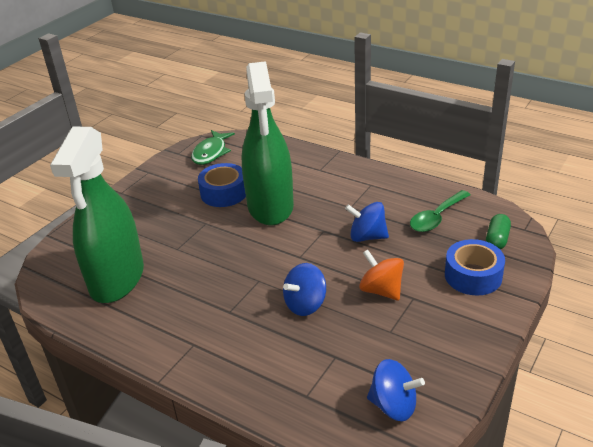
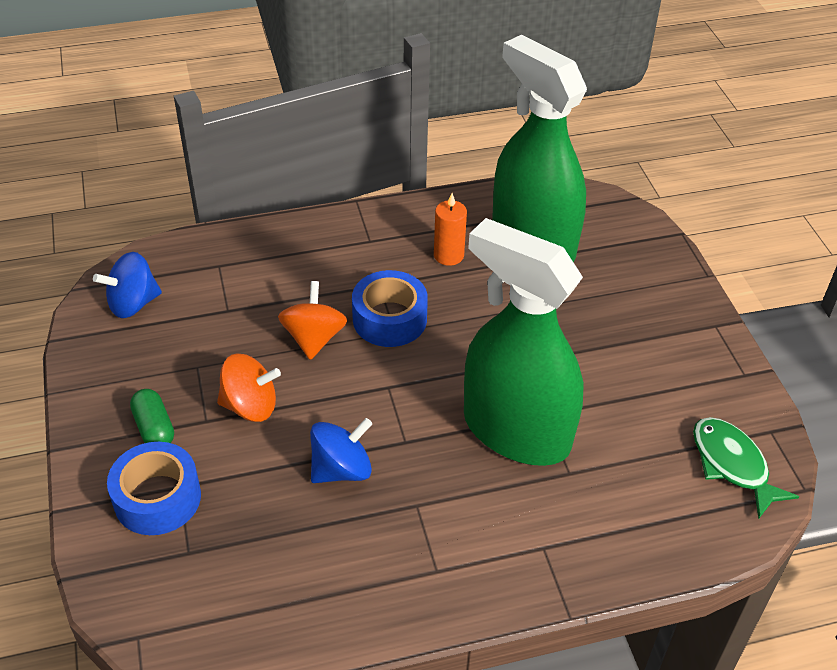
camera: 130 degrees right, 10 degrees up
(168, 302) = (448, 255): none -> orange candle
(224, 193) = (602, 410): blue tape -> blue tape (389, 319)
(305, 304) = (314, 338): blue spinning top -> orange spinning top
(436, 217) = (281, 569): green spoon -> none
(497, 239) = (165, 585): green capsule -> green capsule (154, 428)

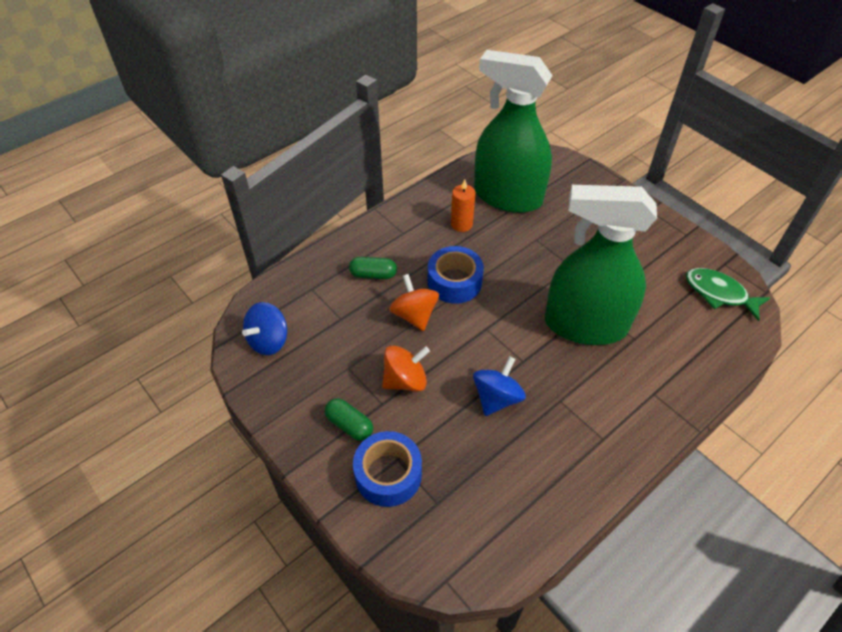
camera: 25 degrees left, 5 degrees up
(300, 275) = (373, 274): none -> green capsule

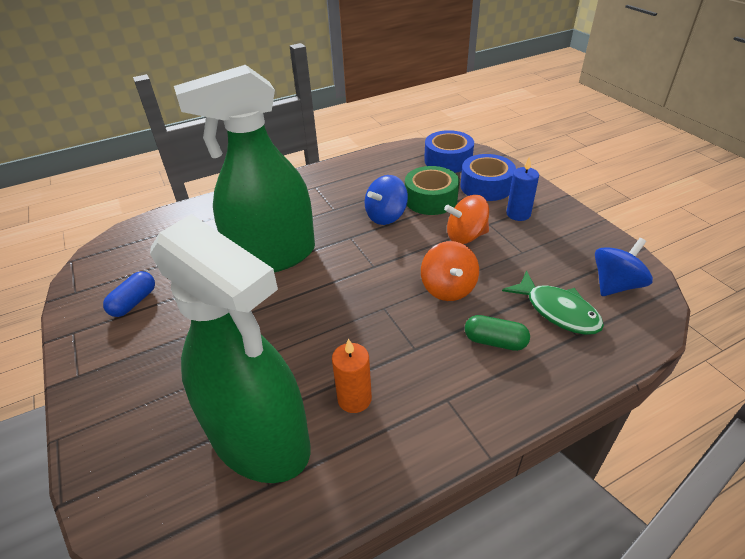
camera: 165 degrees left, 10 degrees down
(349, 425) = (518, 214): green capsule -> blue candle
(453, 436) = (430, 199): none -> green tape
(454, 282) = (392, 317): blue tape -> blue tape (448, 160)
(585, 325) = (273, 256): green spray bottle -> green spray bottle turned 135 degrees clockwise
(666, 263) = (134, 302): none -> blue capsule
(719, 293) = (117, 265): green fish -> green fish (557, 311)

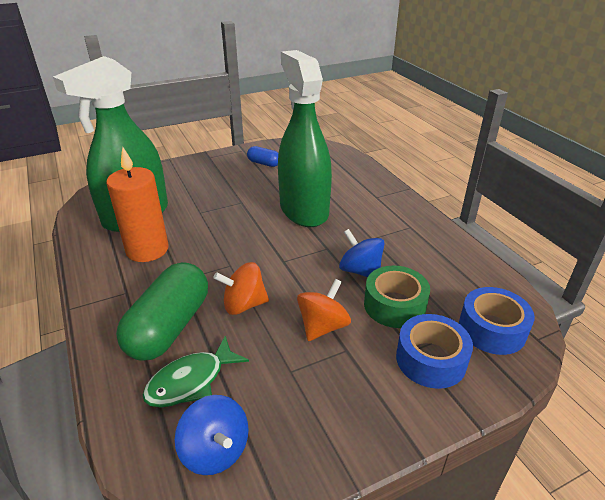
camera: 90 degrees right, 5 degrees down
(354, 399) = (147, 250): orange candle -> orange candle, size x1.79
(465, 236) = (323, 326): orange spinning top -> orange spinning top turned 45 degrees clockwise
(495, 341) = (169, 327): green capsule -> green capsule, size x2.06
(518, 214) = (367, 382): blue candle -> none

